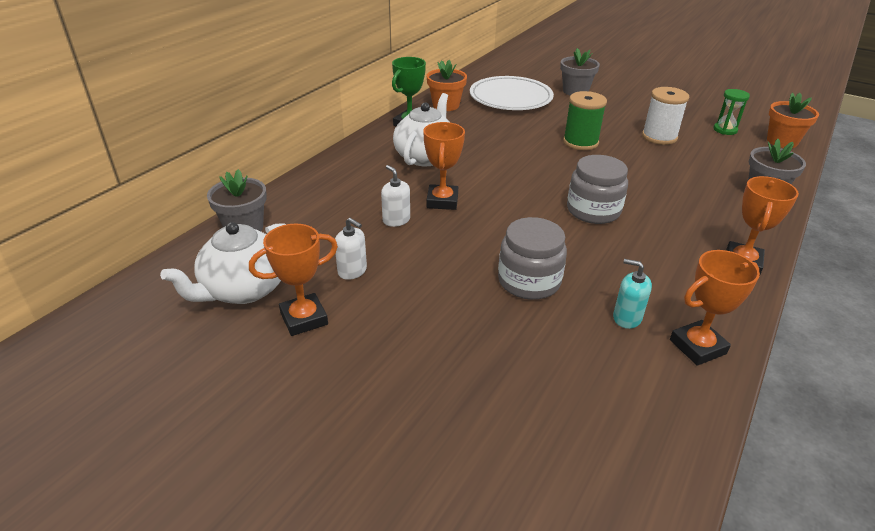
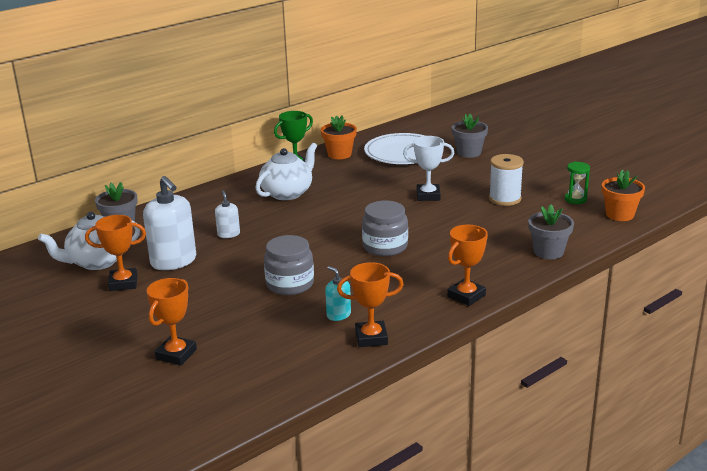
camera: 20 degrees right, 10 degrees down
(352, 271) = (173, 261): white soap dispenser -> white soap dispenser, size x1.99
(442, 201) = (273, 226): orange trophy -> orange trophy (176, 354)
(580, 142) = (428, 196): green spool -> white trophy

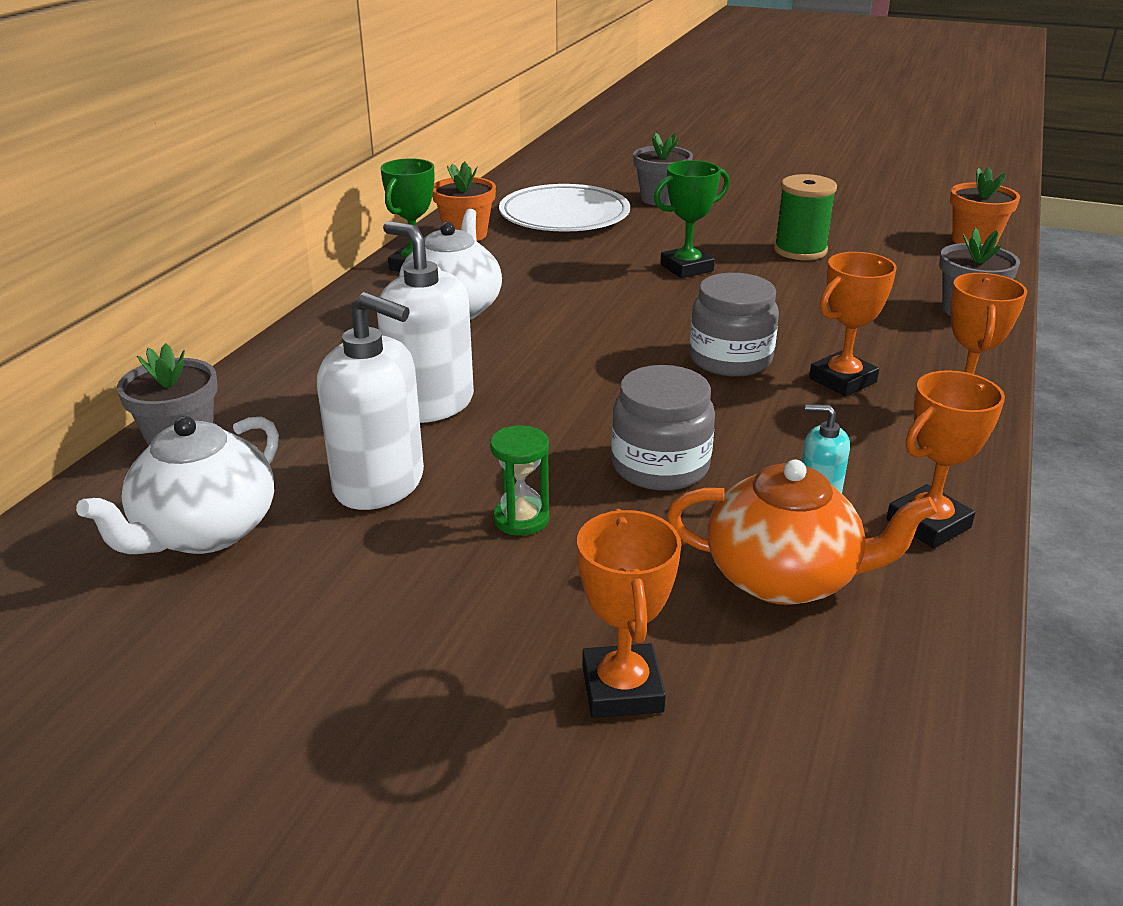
camera: 30 degrees left, 5 degrees up
(123, 283) = (318, 561): orange trophy -> orange trophy (842, 380)
(228, 234) = (430, 403): white soap dispenser -> white soap dispenser, size x1.99
(282, 338) = (783, 577): none -> orange teapot
(428, 196) = (686, 268): white trophy -> green trophy
(505, 199) = (800, 250): white spool -> green spool
(575, 199) = (891, 233): green hourglass -> green hourglass (521, 519)

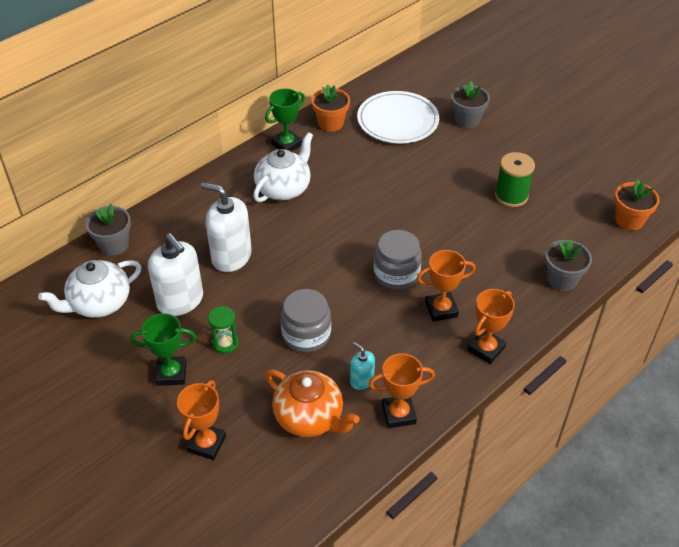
camera: 25 degrees right, 15 degrees up
(430, 403) = (231, 256): white soap dispenser -> white soap dispenser turned 45 degrees counterclockwise
(686, 268) = (432, 191): green trophy -> green trophy (171, 373)

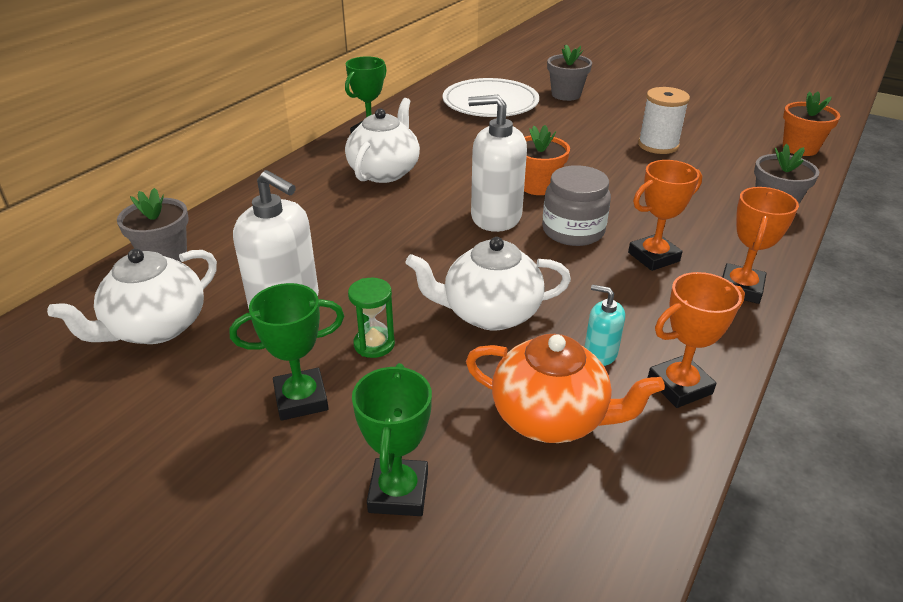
camera: 15 degrees left, 10 degrees down
(206, 444) = (398, 492): orange trophy -> green trophy
(231, 256) = (342, 245): white soap dispenser -> white soap dispenser (495, 216)
(306, 334) = (490, 313): grey jar -> white teapot
(330, 123) = (414, 113): orange flower pot -> orange flower pot (538, 186)
(511, 196) = (658, 145): green spool -> white spool

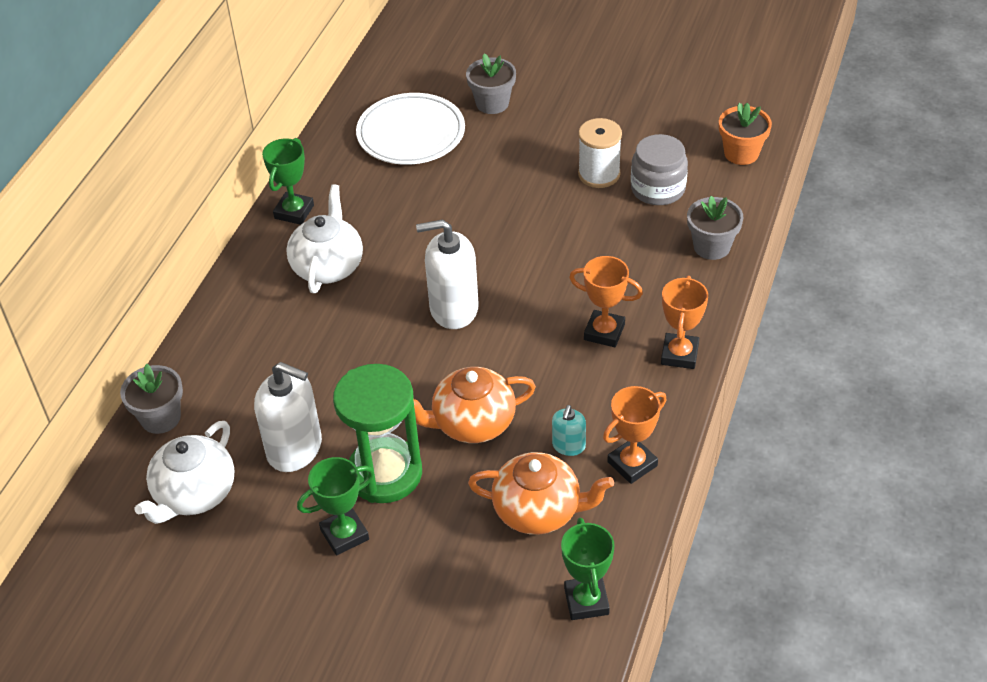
camera: 10 degrees left, 10 degrees up
(374, 344) = (385, 473): green hourglass -> green hourglass, size x2.20
(398, 492) = (442, 591): green trophy -> green trophy (586, 601)
(490, 313) = (472, 423): white teapot -> orange teapot
(538, 186) = (486, 259): orange flower pot -> none
(573, 231) = (529, 313): grey jar -> grey jar (658, 189)
(600, 354) = (568, 446): turquoise soap dispenser -> turquoise soap dispenser turned 90 degrees counterclockwise
(653, 257) = (604, 332): orange trophy -> orange trophy turned 60 degrees clockwise

